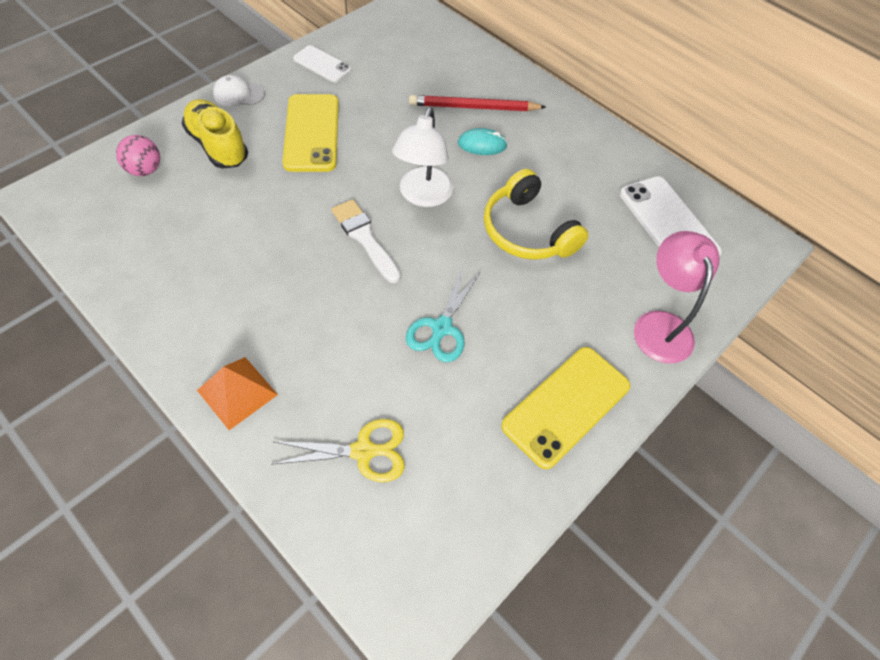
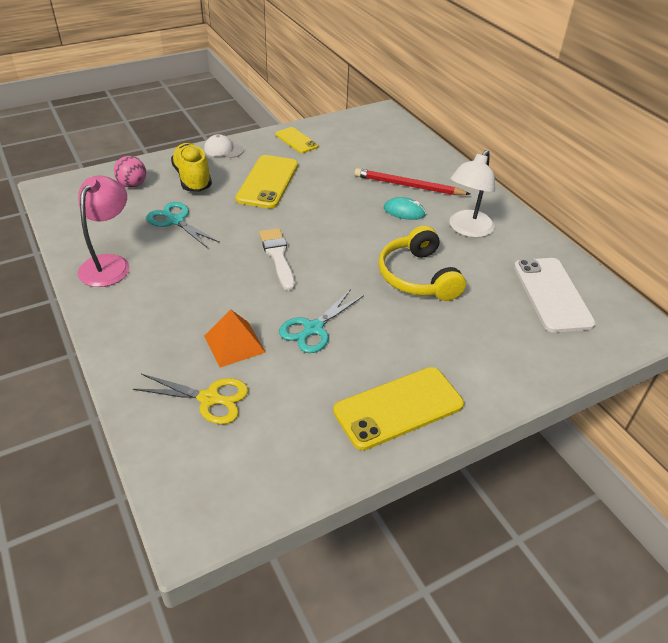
camera: 20 degrees right, 15 degrees down
(222, 213) = (175, 220): none -> turquoise scissors
(237, 392) = (130, 336): orange pyramid -> orange pyramid (234, 344)
(322, 64) = (296, 140): white phone -> yellow phone
(423, 196) = (338, 237): white lamp -> white lamp (467, 229)
(660, 325) = (513, 368): pink lamp -> pink lamp (109, 264)

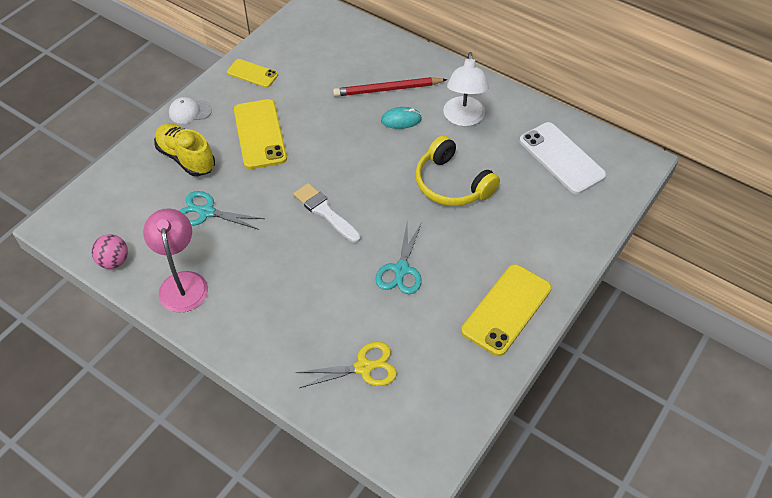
camera: 25 degrees left, 10 degrees up
(132, 185) = (133, 188): pink ball -> pink ball (114, 261)
(234, 344) = (348, 311): orange pyramid -> none

